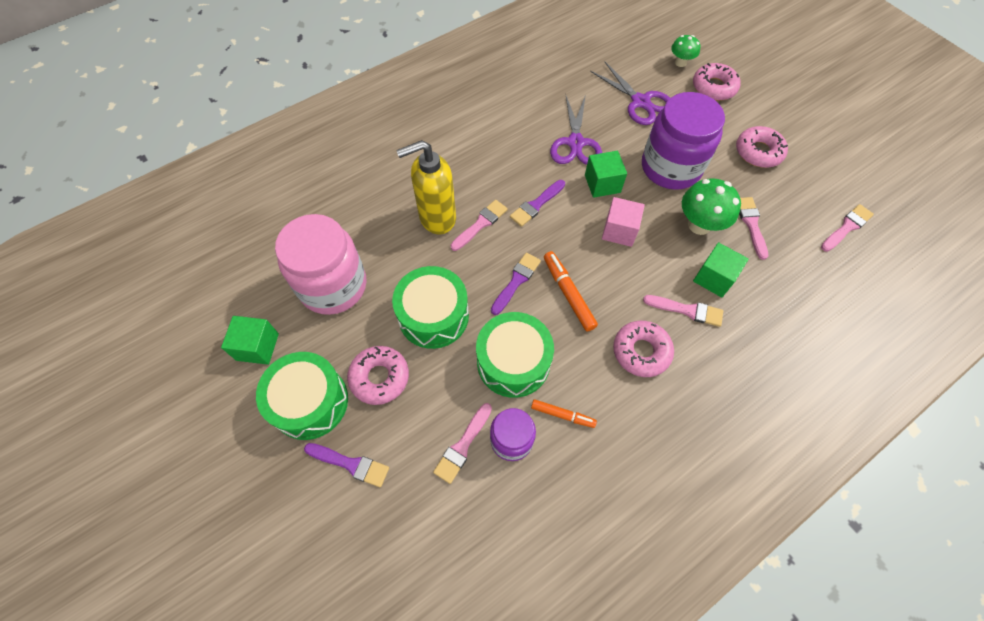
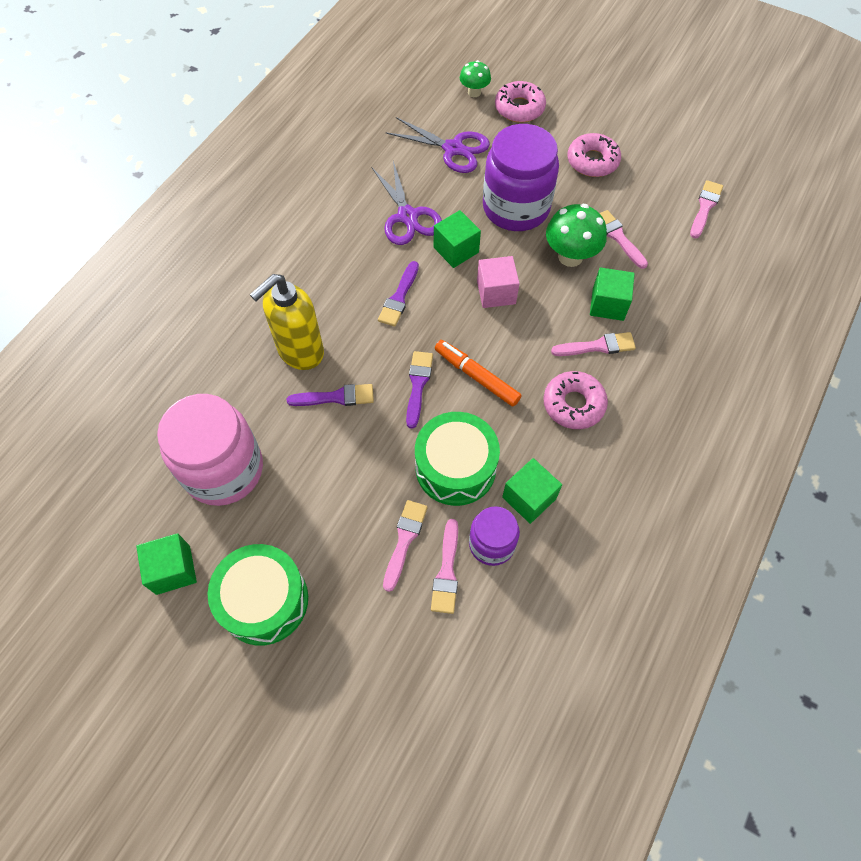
camera: 25 degrees left, 0 degrees up
(350, 464) = (342, 642): purple brush -> purple brush (336, 397)
(379, 377) = (326, 543): pink donut -> none
(433, 316) = (350, 456): green drum -> none
(480, 224) = (351, 340): pink brush -> pink brush (404, 540)
(562, 415) = (529, 498): orange marker -> green cube

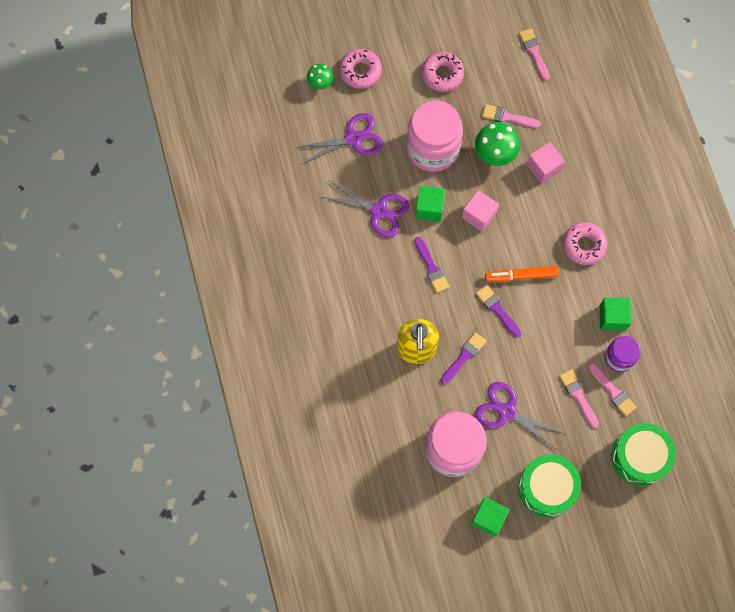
camera: 45 degrees left, 10 degrees up
(315, 485) = (506, 412): none -> purple scissors
(455, 467) = (563, 336): green drum -> green drum (639, 457)
(516, 208) = (432, 148): purple jar -> pink jar
(597, 346) = (563, 199): pink brush -> none
(608, 304) = (543, 168): green cube -> pink cube

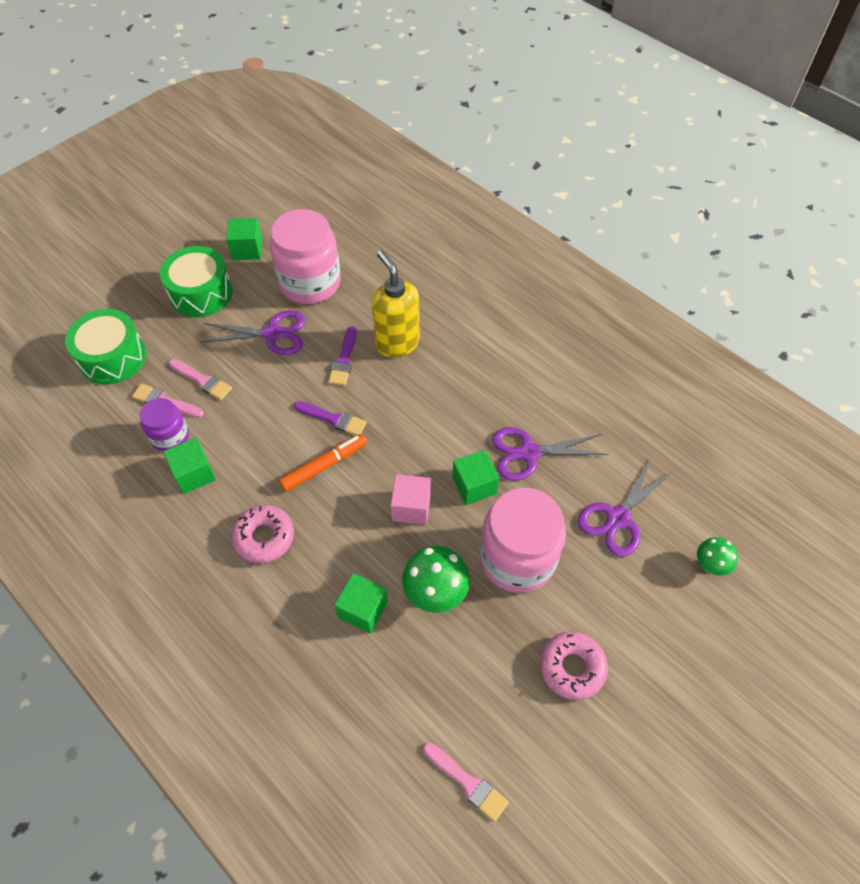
camera: 150 degrees right, 15 degrees down
(360, 71) = (676, 609): pink donut -> none
(431, 267) = (431, 425): purple brush -> none
(508, 117) = (448, 654): pink brush -> none
(543, 168) = (363, 609): pink cube -> green cube

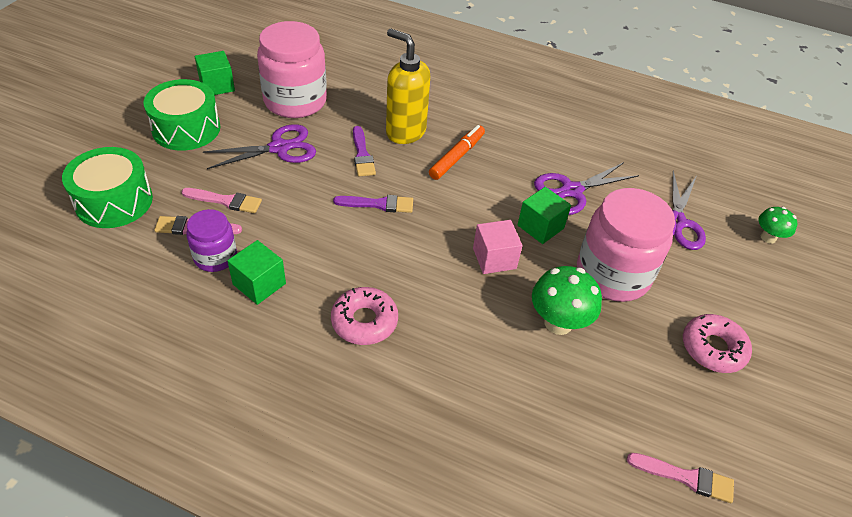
camera: 25 degrees left, 10 degrees down
(324, 466) = (391, 244): orange marker -> orange marker (457, 157)
(363, 609) = (499, 357): green cube -> none

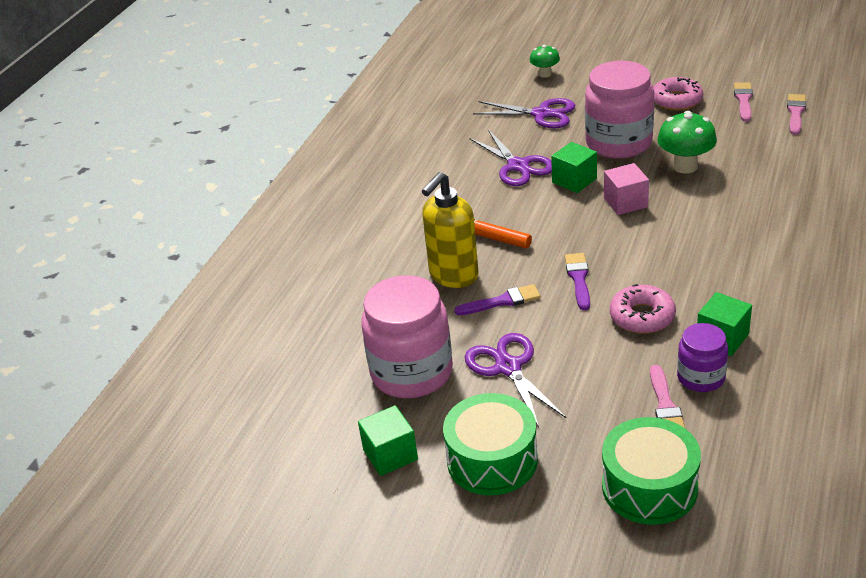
camera: 85 degrees left, 10 degrees down
(225, 201) = (614, 390): pink brush -> pink brush (743, 100)
(364, 321) = (735, 265): pink donut -> pink donut (642, 316)

